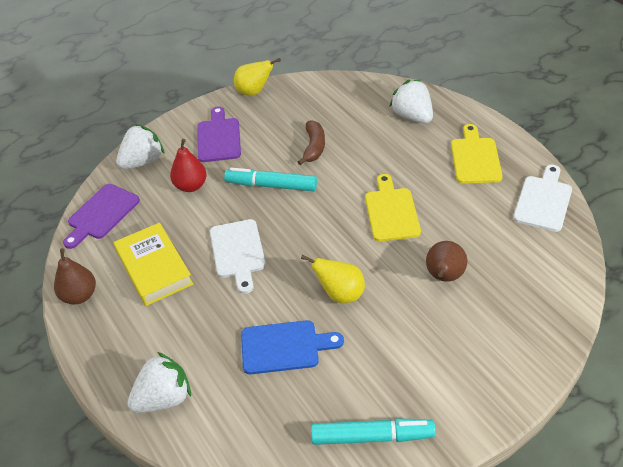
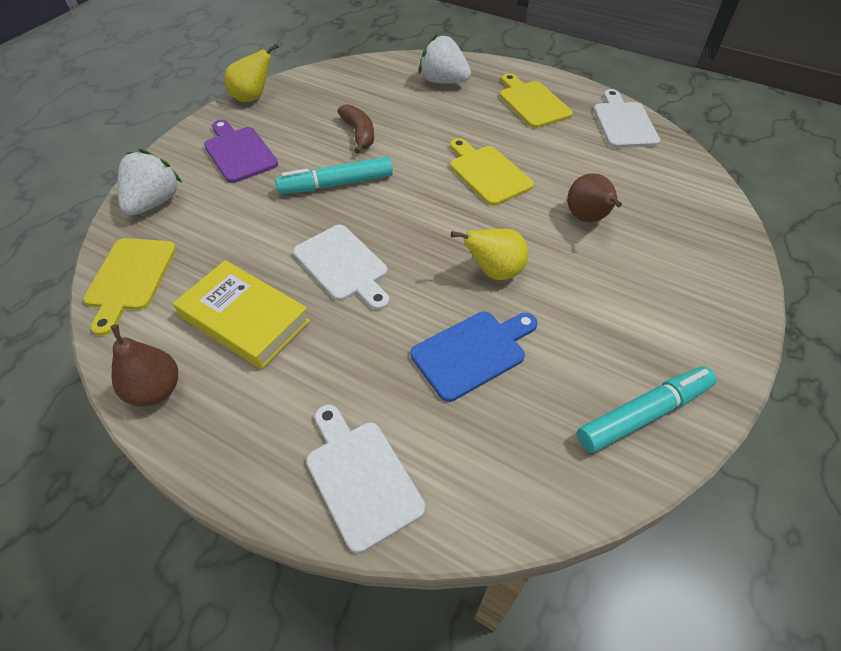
camera: 30 degrees left, 5 degrees up
(101, 214) = (130, 278): purple cutting board -> yellow cutting board
(164, 398) = (361, 478): white strawberry -> white cutting board
(191, 186) = (236, 212): red pear -> none

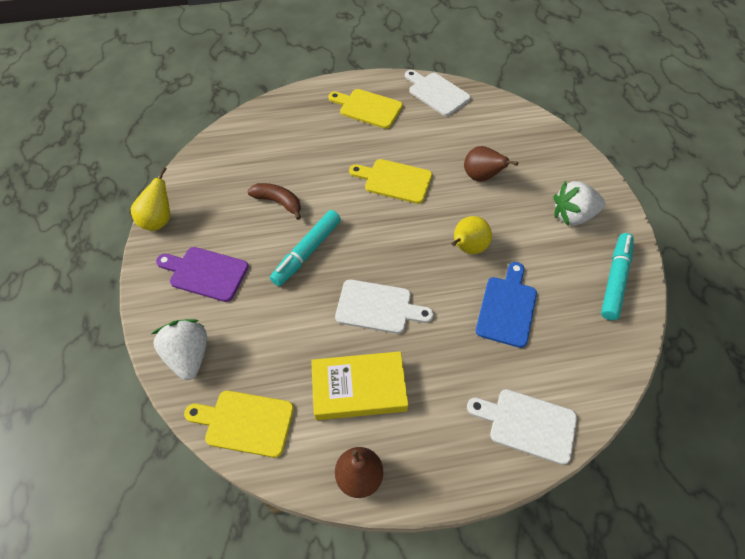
camera: 40 degrees left, 5 degrees up
(130, 278) = (245, 422): yellow cutting board -> yellow cutting board turned 135 degrees clockwise
(443, 81) = (290, 123): white strawberry -> white strawberry (573, 216)

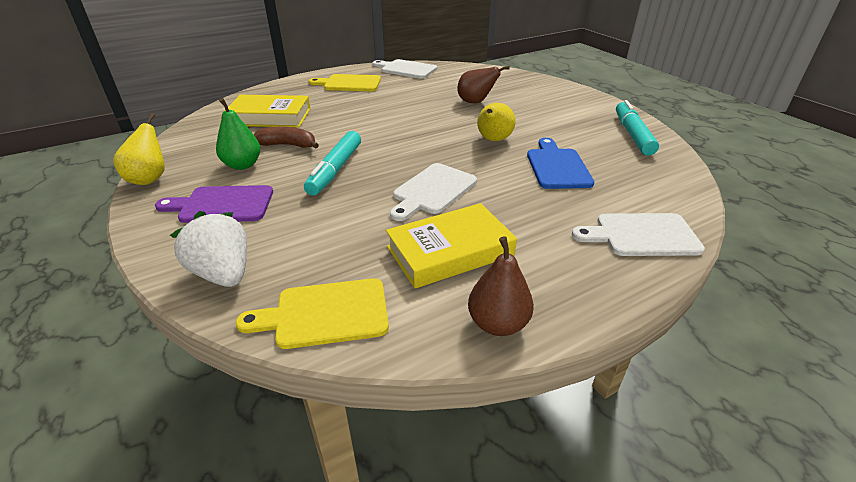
camera: 20 degrees left, 20 degrees down
(233, 222) = (242, 165): none -> green pear
(275, 151) = (270, 117): none -> yellow book
(378, 307) = (433, 190): white cutting board -> white cutting board turned 135 degrees clockwise
(394, 180) = (399, 115): yellow cutting board -> none
(573, 216) = (568, 109): white strawberry -> none

